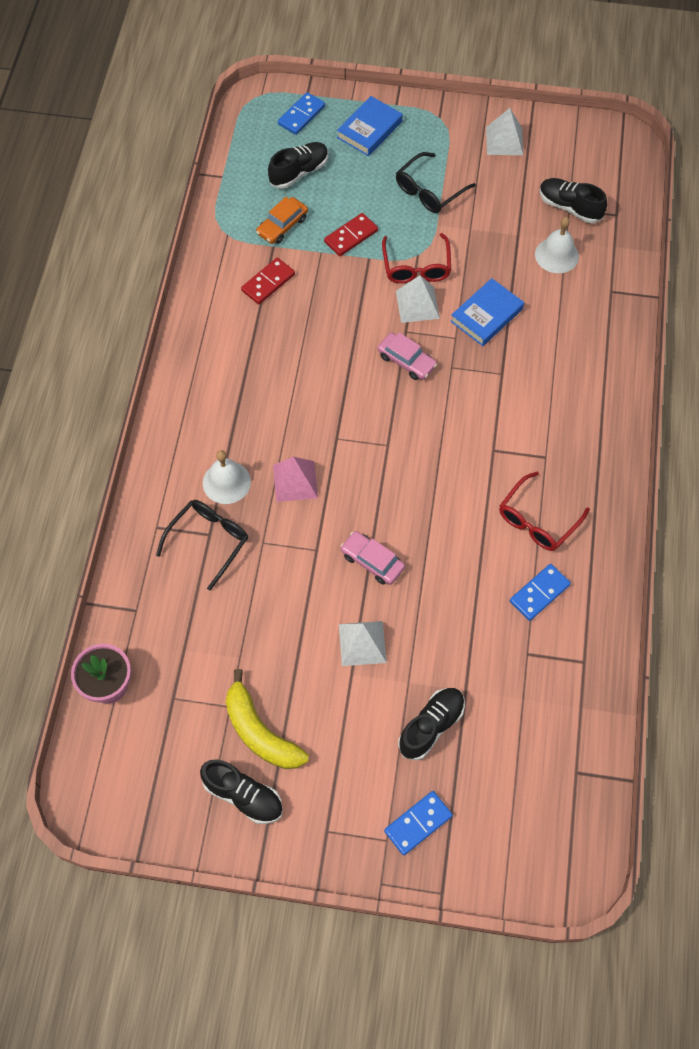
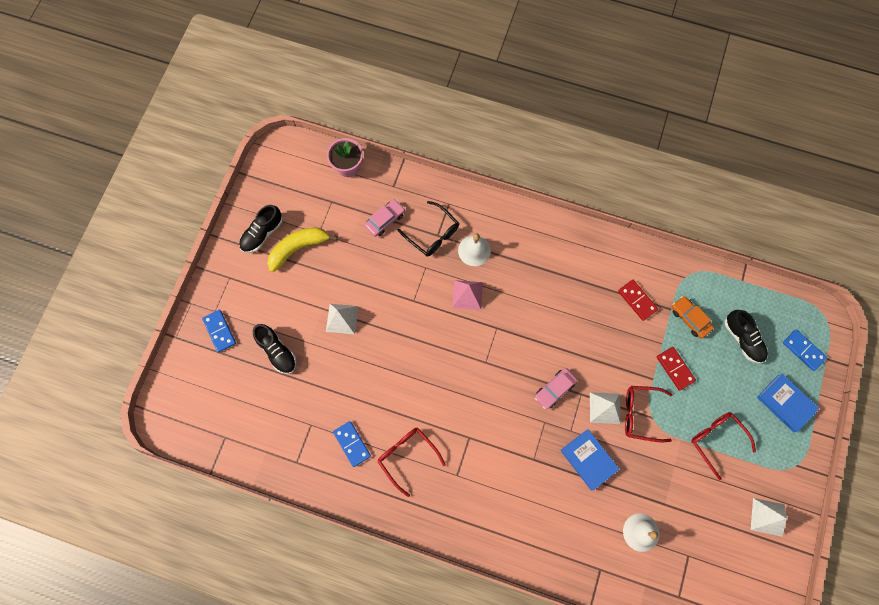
camera: 100 degrees right, 10 degrees up
(372, 561) = (398, 335): pink car -> pink car (385, 220)
(429, 190) = (716, 440): black glasses -> red glasses
(569, 207) = (690, 556): black shoe -> none

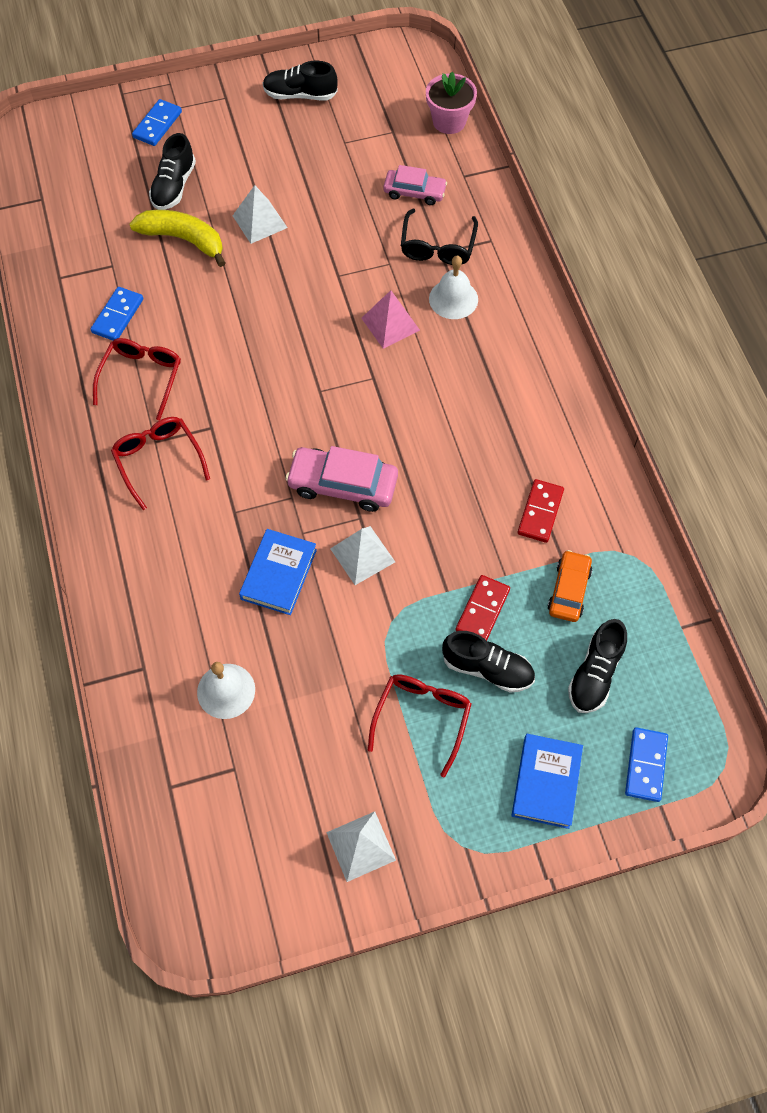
camera: 55 degrees right, 10 degrees down
(298, 248) = (310, 135): yellow banana -> yellow banana (183, 239)
(554, 389) = (343, 484): pink car -> pink car, size x1.53
(641, 414) = (386, 602): red glasses -> red glasses (158, 460)
(709, 389) = (487, 668): none -> black shoe

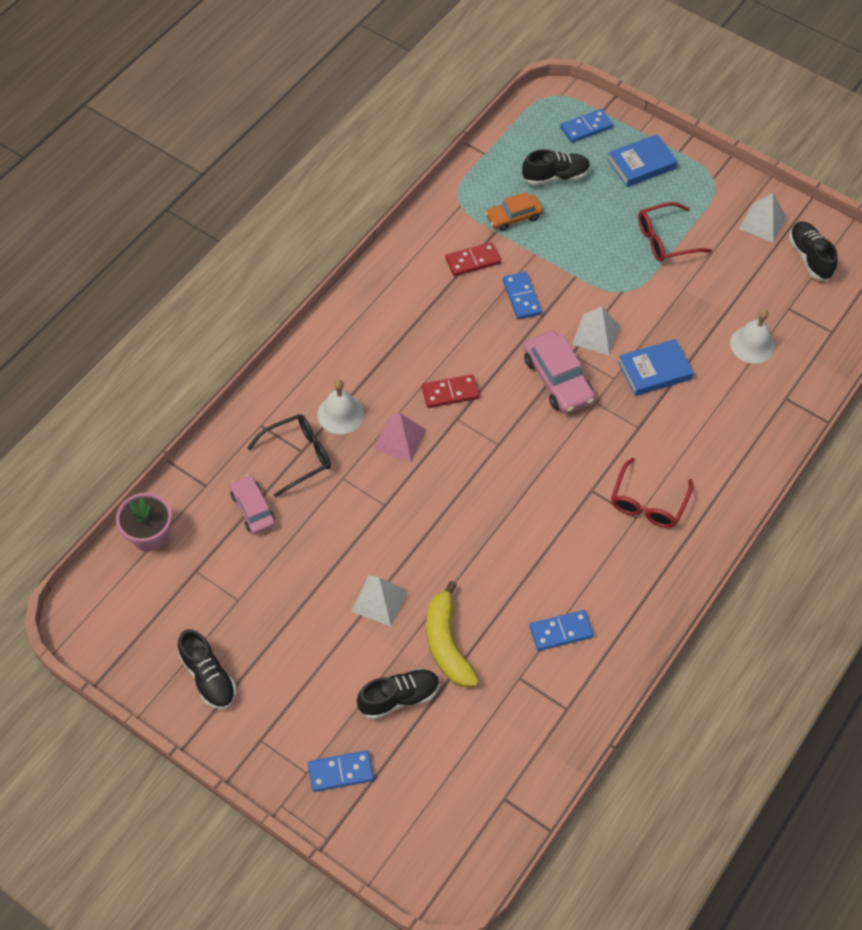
camera: 130 degrees left, 5 degrees down
(141, 378) = (596, 568): red glasses -> none
(461, 523) = (521, 297): none -> blue domino
(482, 610) = (570, 251): red domino -> red domino (450, 392)
(487, 668) = (604, 227): black shoe -> black shoe (809, 257)

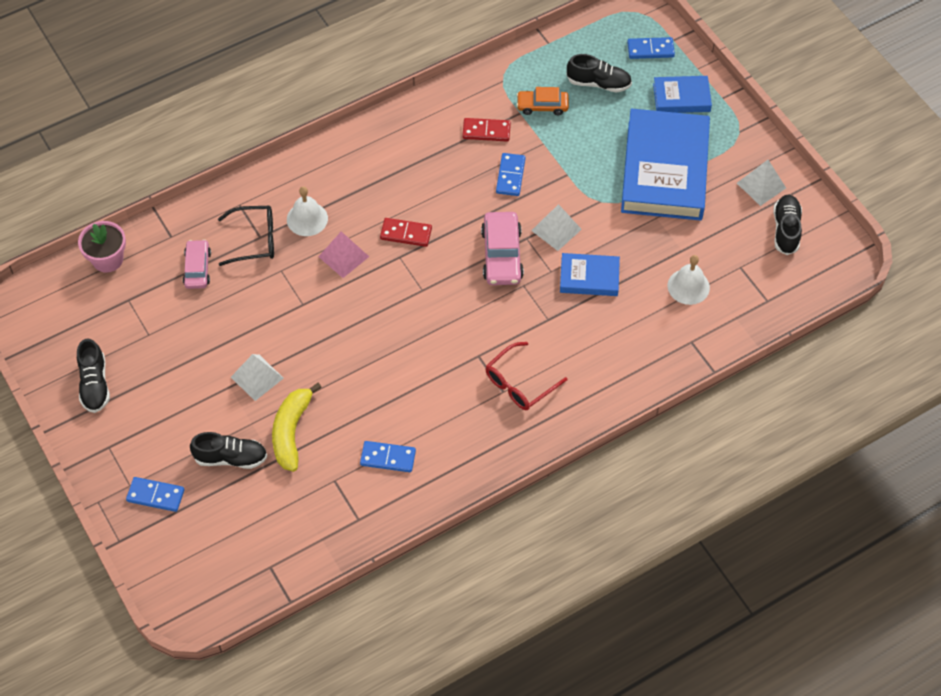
camera: 25 degrees right, 0 degrees up
(665, 239) = (664, 170): red glasses -> blue book

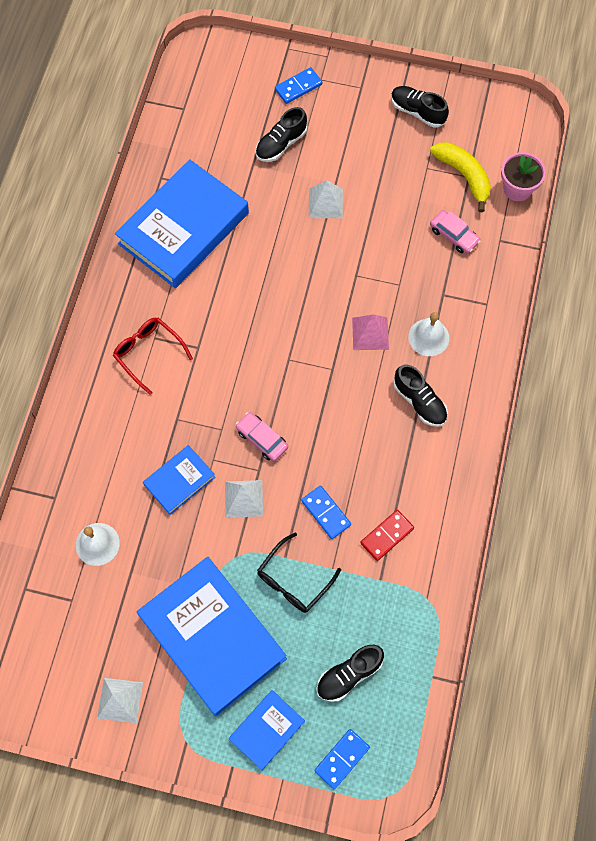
camera: 135 degrees right, 10 degrees up
(254, 240) = (443, 289): black glasses -> black glasses (294, 580)
(291, 431) = (263, 191): yellow banana -> yellow banana (464, 176)
(388, 458) = (183, 228): blue domino -> blue book
(406, 233) = (348, 391): red domino -> none
(501, 255) = (262, 439): pink car -> pink car, size x0.65
(520, 383) = (148, 353): red glasses -> red glasses turned 45 degrees counterclockwise
(542, 106) = (370, 604): orange car -> none
(786, 230) = (63, 673): black shoe -> black shoe (419, 402)

